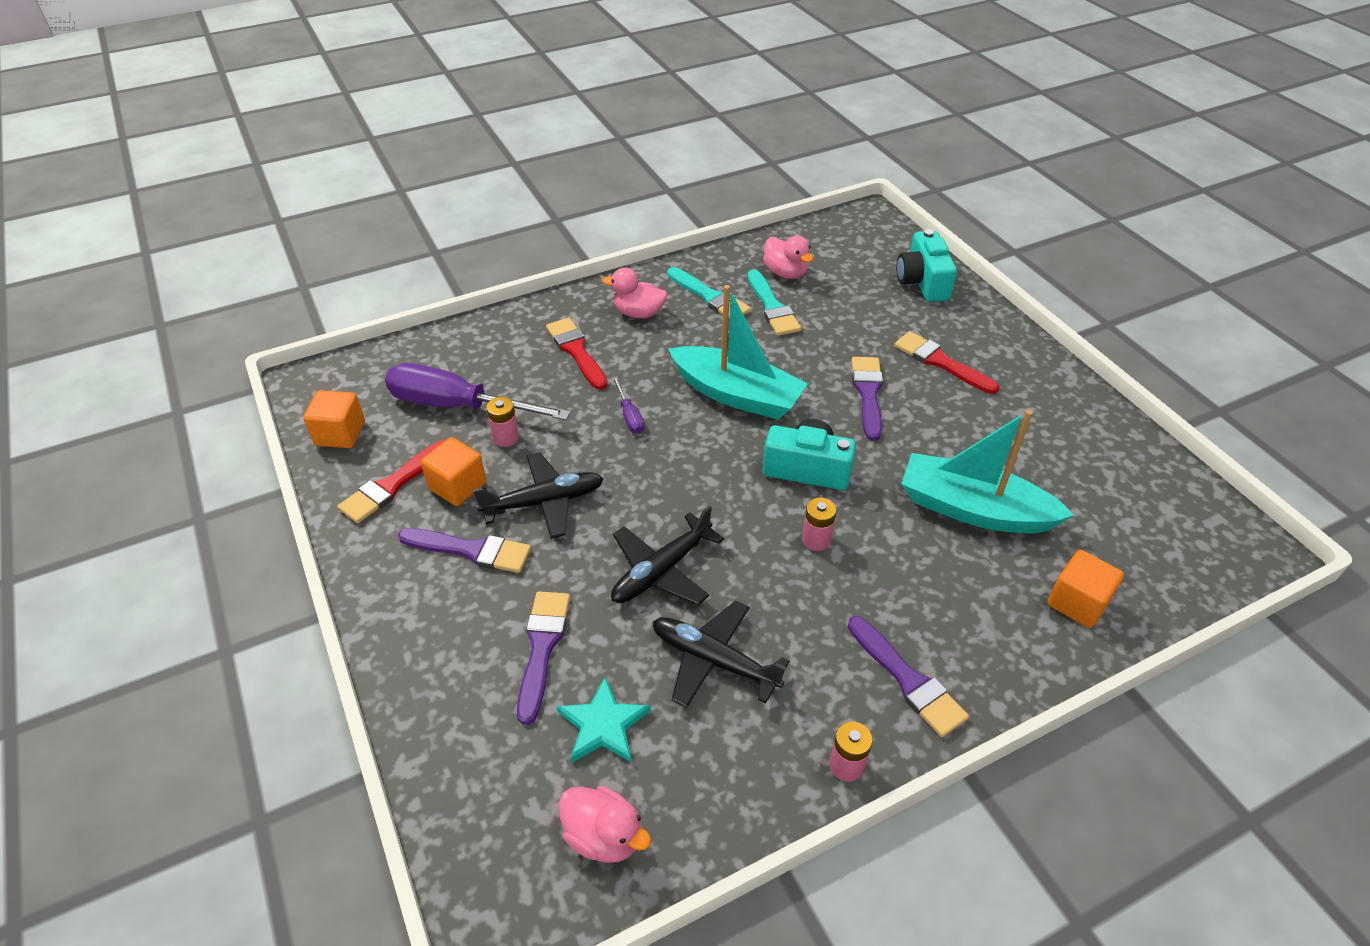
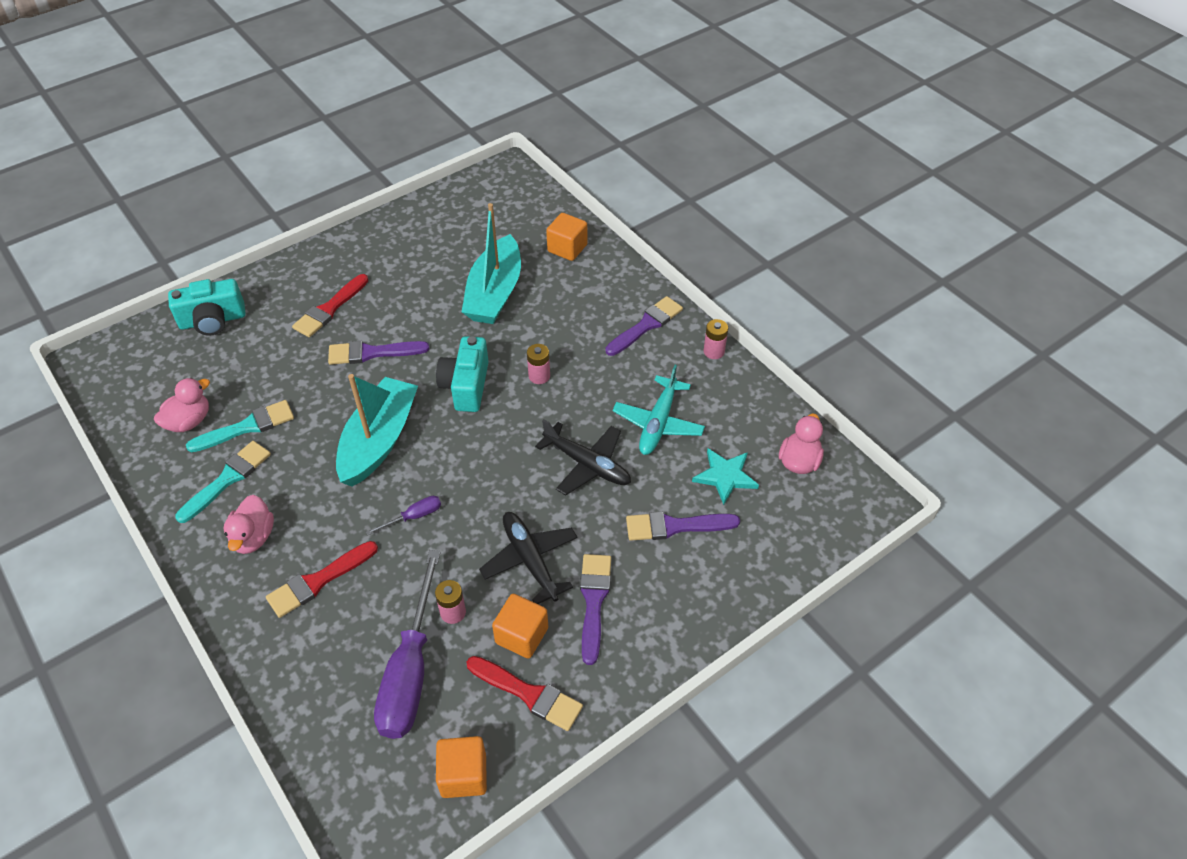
camera: 100 degrees left, 5 degrees up
(714, 660) = (658, 423): black plane -> turquoise plane

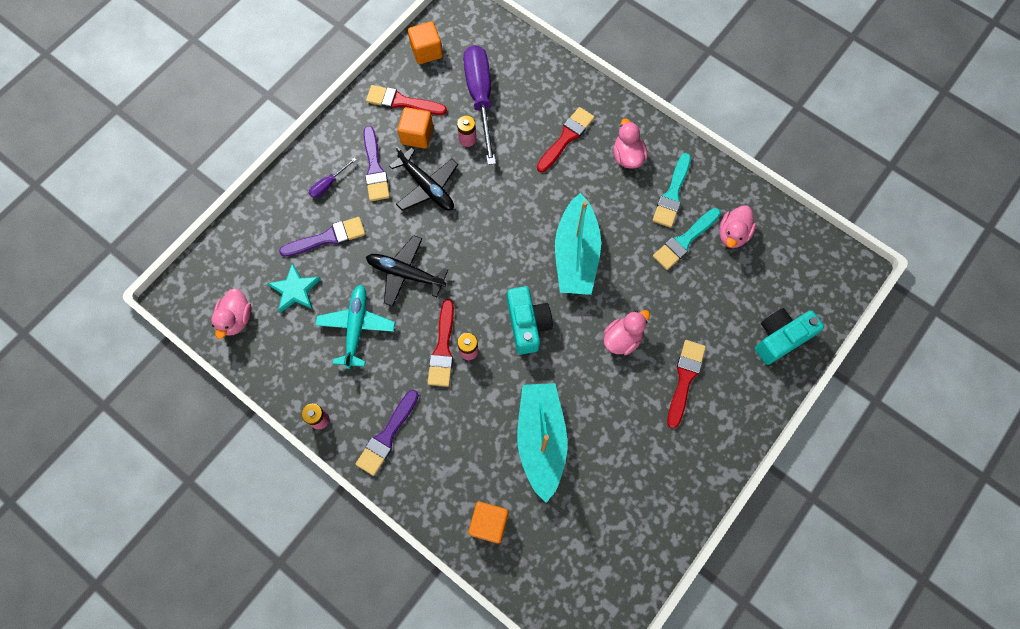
camera: 165 degrees right, 20 degrees up
(372, 353) = (622, 338): purple brush -> pink duck
(414, 517) = (521, 199): purple screwdriver -> purple screwdriver (328, 184)
(566, 384) = (443, 348): none -> red brush

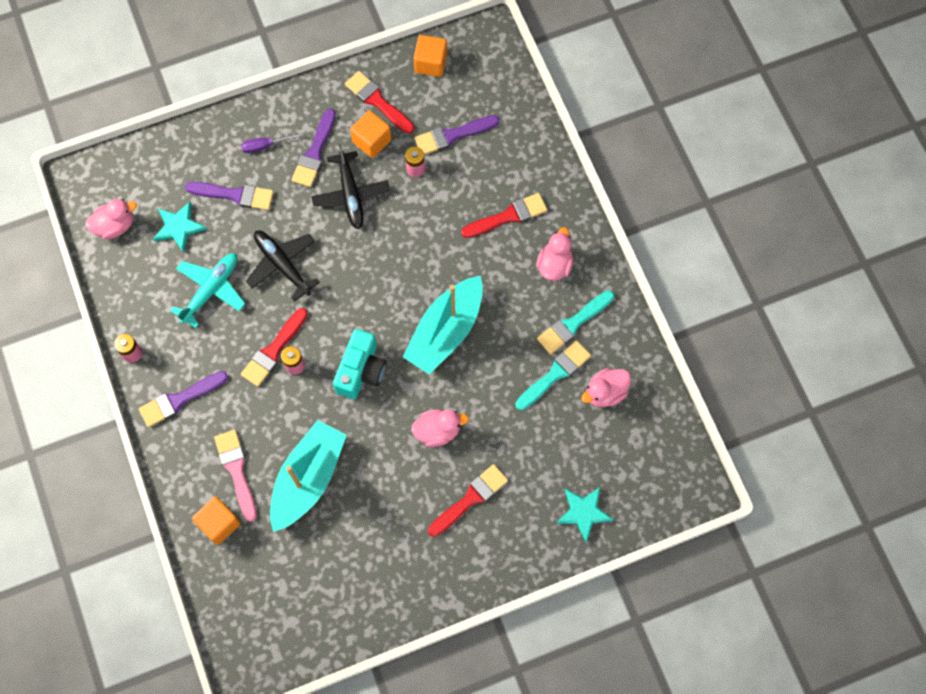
camera: 30 degrees right, 0 degrees up
(236, 318) = (115, 226): pink duck -> pink duck turned 150 degrees counterclockwise
(475, 468) = (236, 470): none -> pink brush
(480, 98) = (452, 135): purple screwdriver -> purple brush
(684, 241) = (555, 374): turquoise brush -> turquoise brush turned 150 degrees clockwise
(780, 338) = (583, 512): turquoise camera -> turquoise star

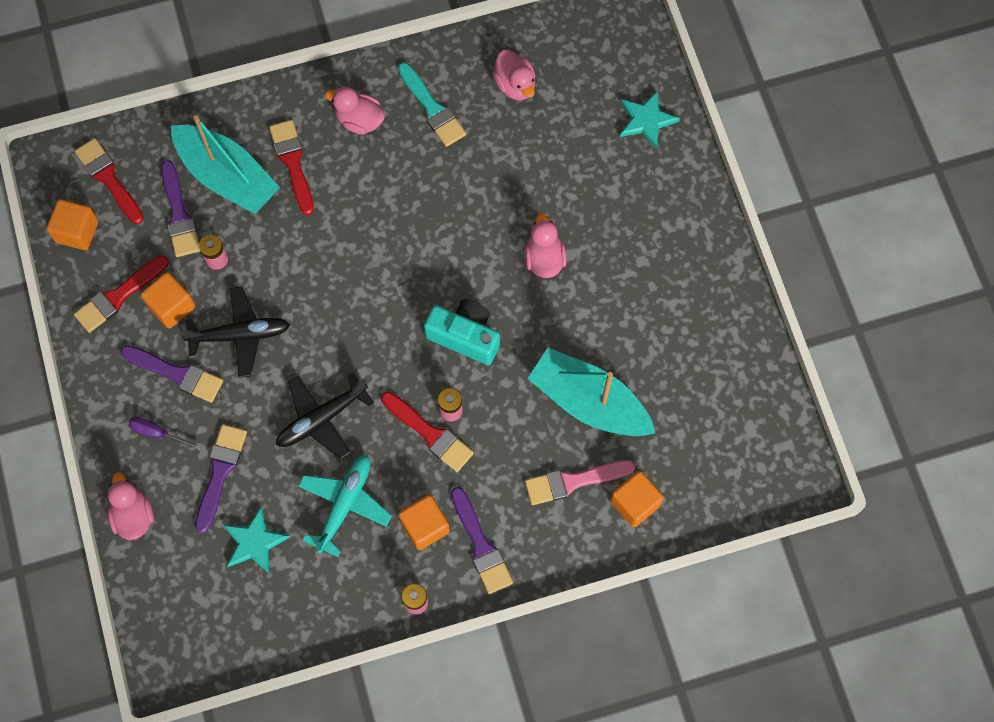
camera: 85 degrees left, 0 degrees up
(115, 226) = (241, 622): pink duck -> pink duck (133, 515)
(195, 354) = (425, 526): none -> orange cube
(211, 290) = (344, 505): turquoise plane -> turquoise plane turned 75 degrees clockwise
(264, 145) = (157, 433): purple screwdriver -> purple screwdriver turned 120 degrees clockwise
(446, 331) = (426, 241): turquoise boat -> turquoise boat (227, 176)
(470, 499) = (624, 231): red brush -> red brush (108, 178)
(555, 374) = (489, 132): turquoise brush -> none

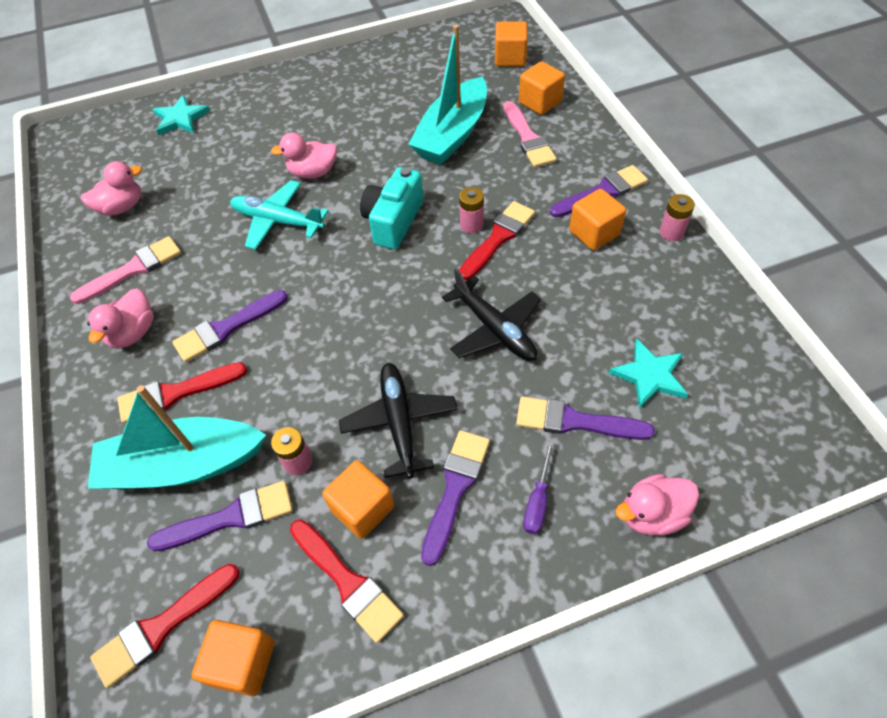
camera: 90 degrees left, 15 degrees down
(227, 176) = (183, 465): turquoise boat -> turquoise boat turned 135 degrees counterclockwise
(344, 505) = (587, 298): turquoise plane -> turquoise plane (278, 221)
(354, 195) = (226, 328): none -> purple brush
(432, 108) = (133, 269): turquoise brush -> pink brush
(723, 480) = (510, 58): none -> orange cube

